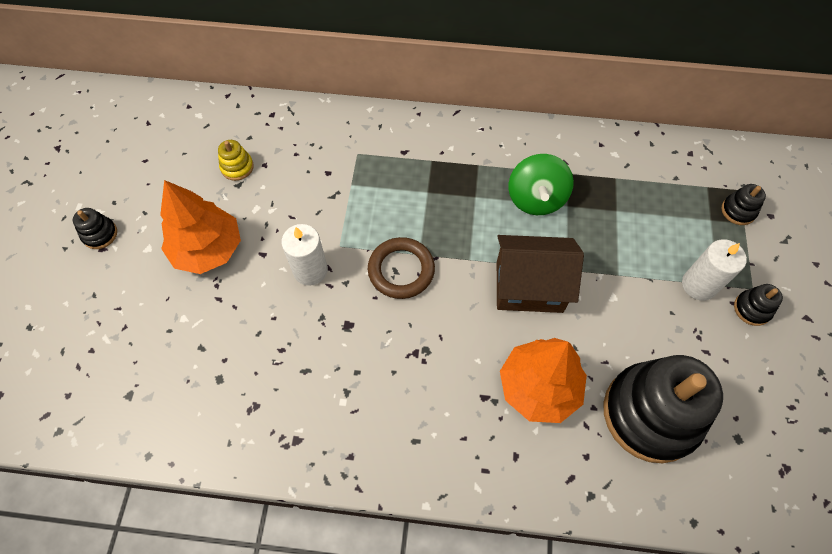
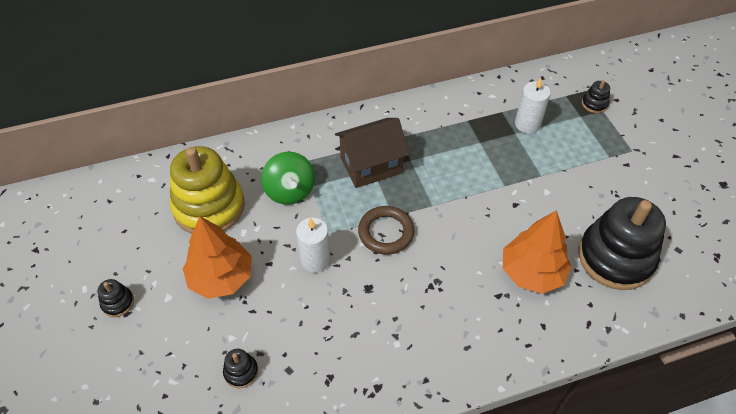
camera: 25 degrees left, 10 degrees down
(237, 167) = (209, 207): yellow stacking toy -> yellow stacking toy, size x2.44
(529, 286) = (485, 207): brown house -> brown house (371, 165)
(536, 199) = (455, 145): green spinning top -> green spinning top (290, 191)
(699, 285) = (597, 161): white candle -> white candle (527, 124)
(752, 309) = (639, 163): black stacking toy -> black stacking toy (241, 372)

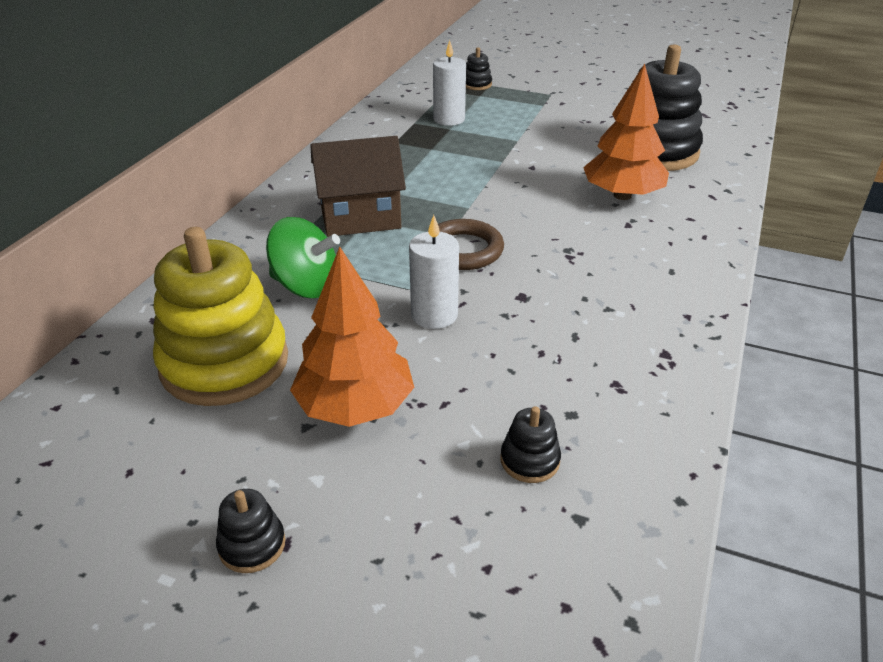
camera: 50 degrees left, 15 degrees down
(371, 165) = (360, 217): brown house -> brown house turned 60 degrees clockwise

